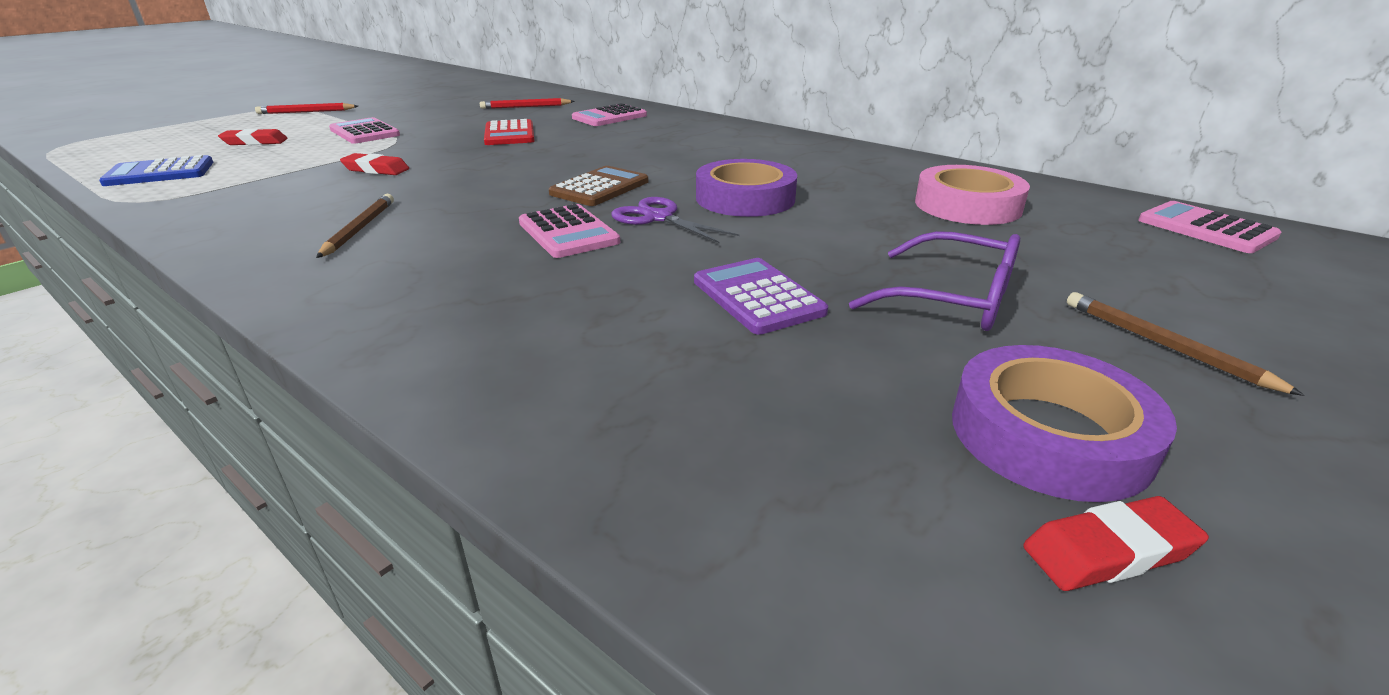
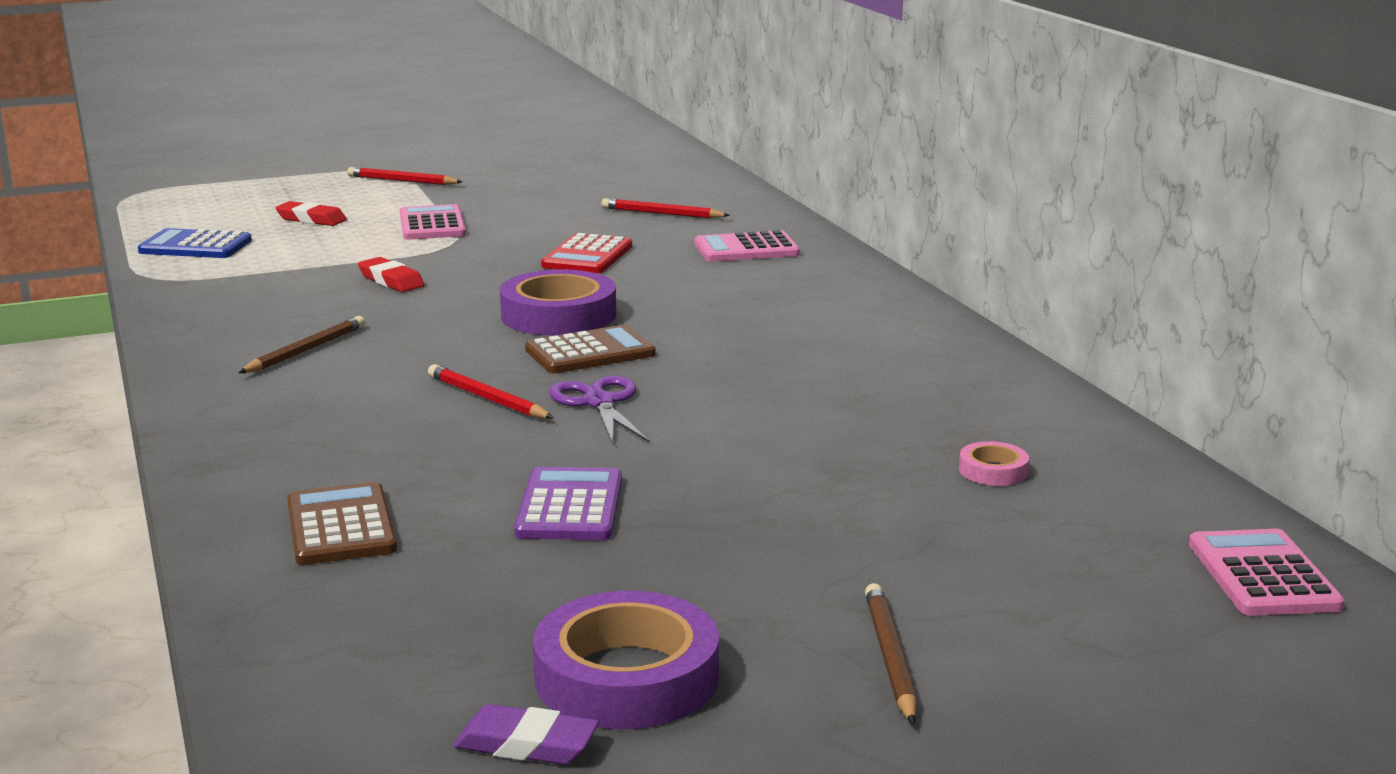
camera: 30 degrees right, 10 degrees down
(568, 232) = (487, 398): pink calculator -> red pencil
(588, 371) = (340, 526): none -> brown calculator
(745, 198) = (732, 400): purple tape -> purple tape (558, 315)
(953, 300) = (758, 561): purple glasses -> none
(967, 205) = (993, 471): pink tape -> pink tape, size x0.47
(1109, 551) = (526, 744): red eraser -> purple eraser

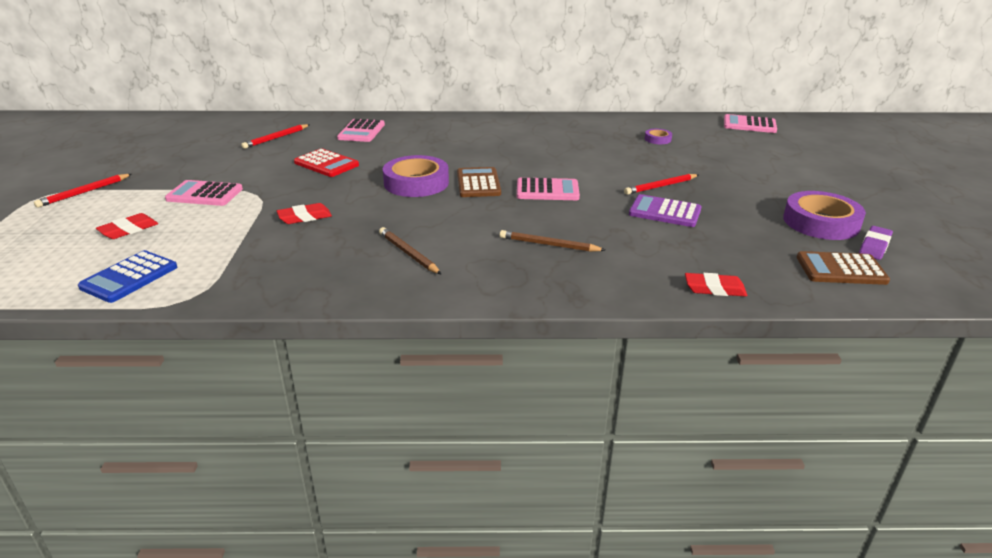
camera: 70 degrees left, 10 degrees up
(259, 568) = (714, 289): none -> red eraser
(340, 526) = (670, 264): brown calculator -> brown calculator (841, 269)
(487, 398) = (524, 213): red pencil -> red pencil (660, 186)
(599, 403) = (547, 190): purple scissors -> pink calculator
(889, 657) = (804, 180): brown pencil -> brown pencil (548, 245)
(993, 471) = (657, 139): pink tape -> purple tape

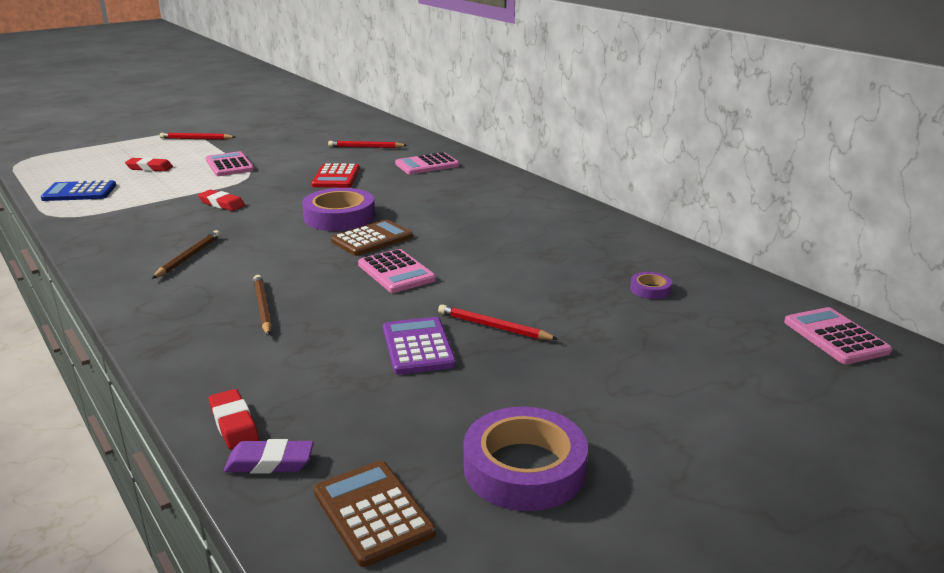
camera: 55 degrees right, 5 degrees down
(874, 246) = (489, 534): purple eraser -> purple eraser (270, 462)

